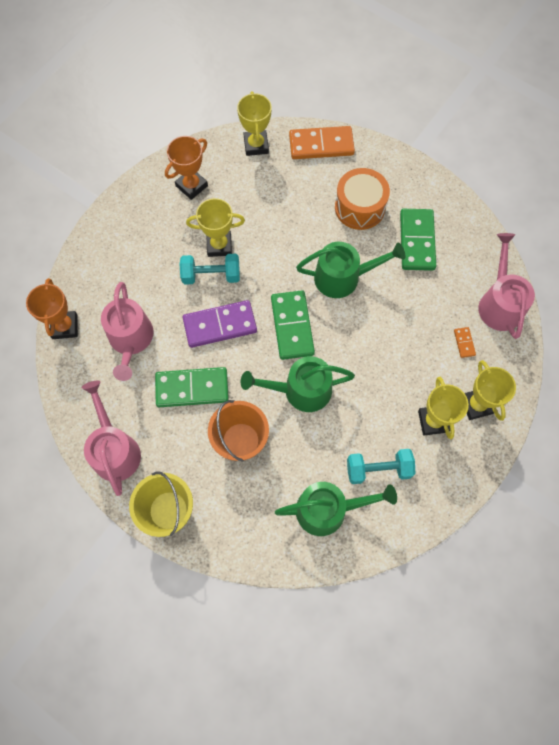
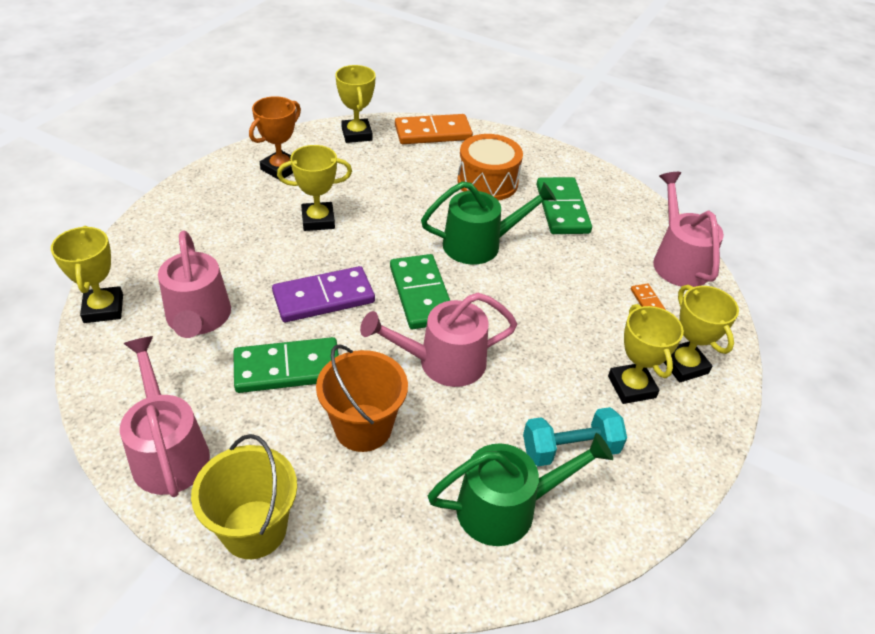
camera: 10 degrees left, 25 degrees down
(65, 326) = (103, 308): orange trophy -> yellow trophy
(211, 275) = (309, 248): turquoise dumbbell -> none
(301, 390) = (443, 362): green watering can -> pink watering can

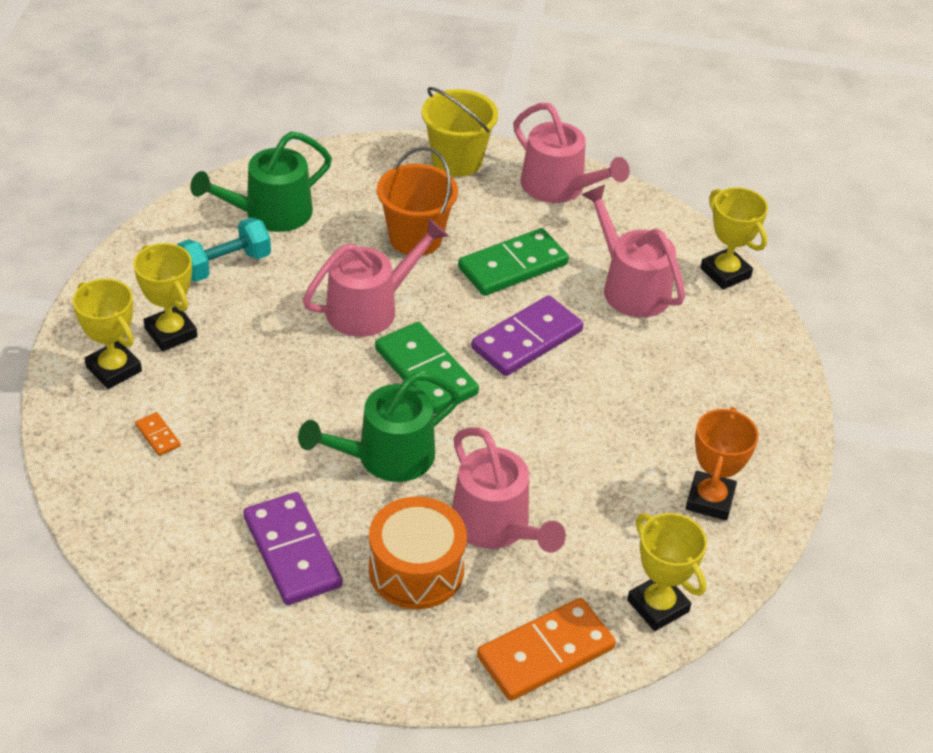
camera: 160 degrees right, 0 degrees up
(318, 220) = (601, 433): yellow trophy -> none
(562, 209) = (292, 552): green domino -> purple domino
(678, 261) = (117, 508): pink watering can -> pink watering can (496, 526)

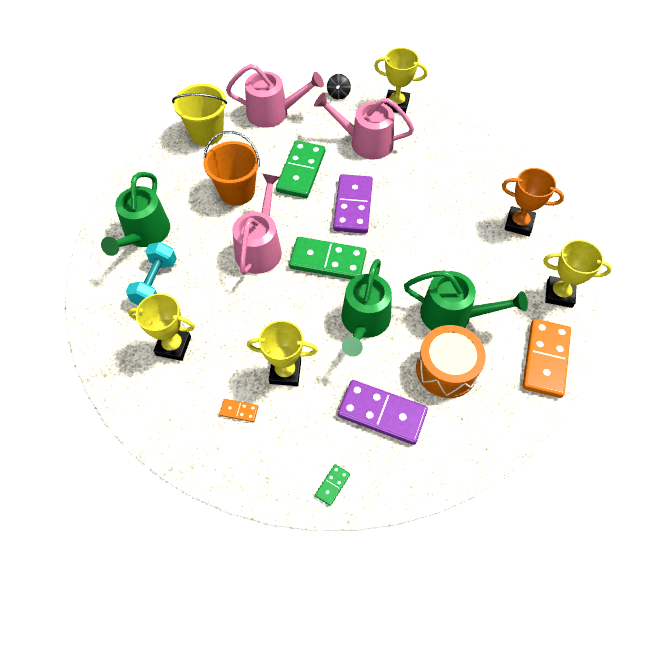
camera: 40 degrees left, 15 degrees up
(114, 369) = (167, 393): yellow trophy -> yellow trophy (285, 372)
(160, 570) = (332, 485): none -> green domino
(496, 526) = (452, 315): pink watering can -> green watering can
(665, 217) = (338, 94): none -> black spinning top
(710, 500) = (519, 224): orange trophy -> orange trophy turned 45 degrees counterclockwise

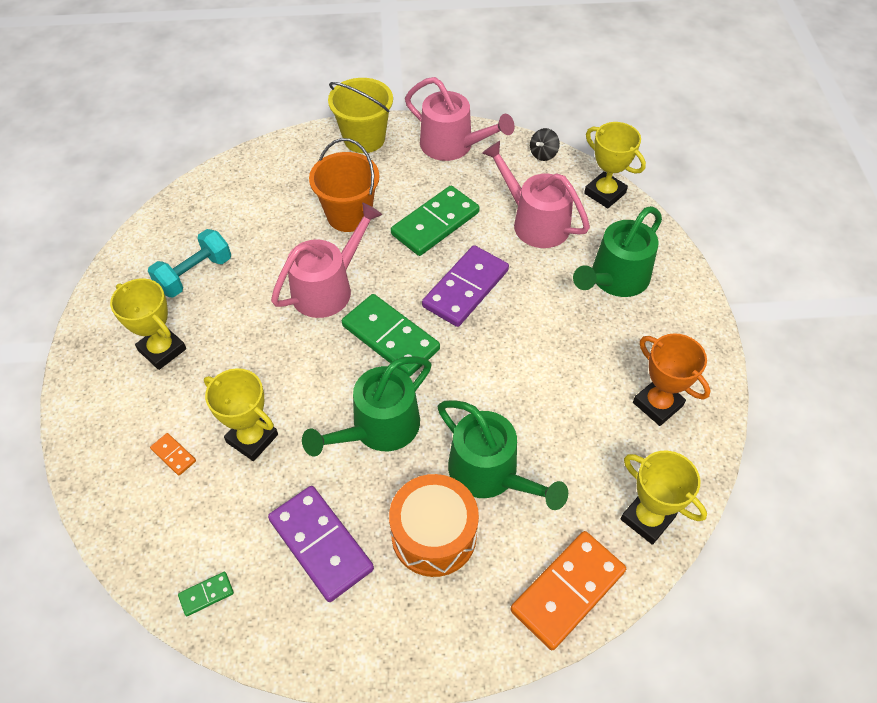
camera: 30 degrees right, 5 degrees down
(144, 234) = (222, 218): green watering can -> green watering can (615, 279)

